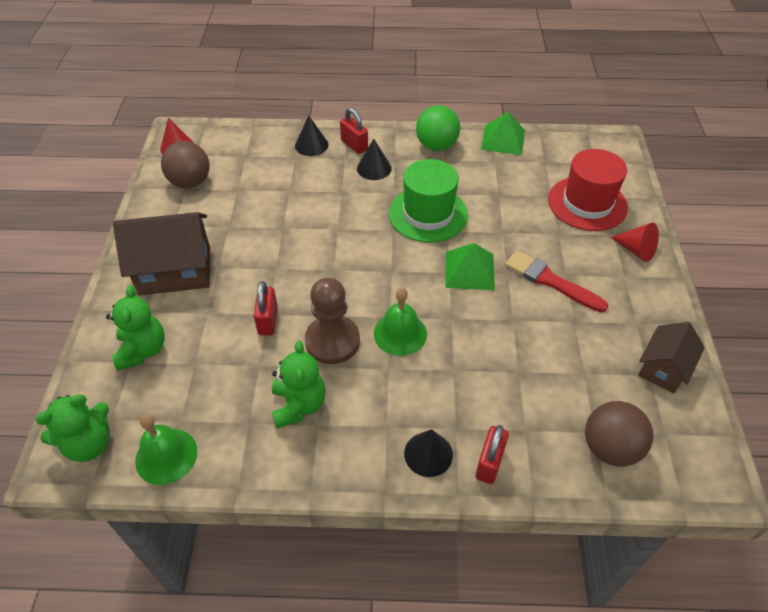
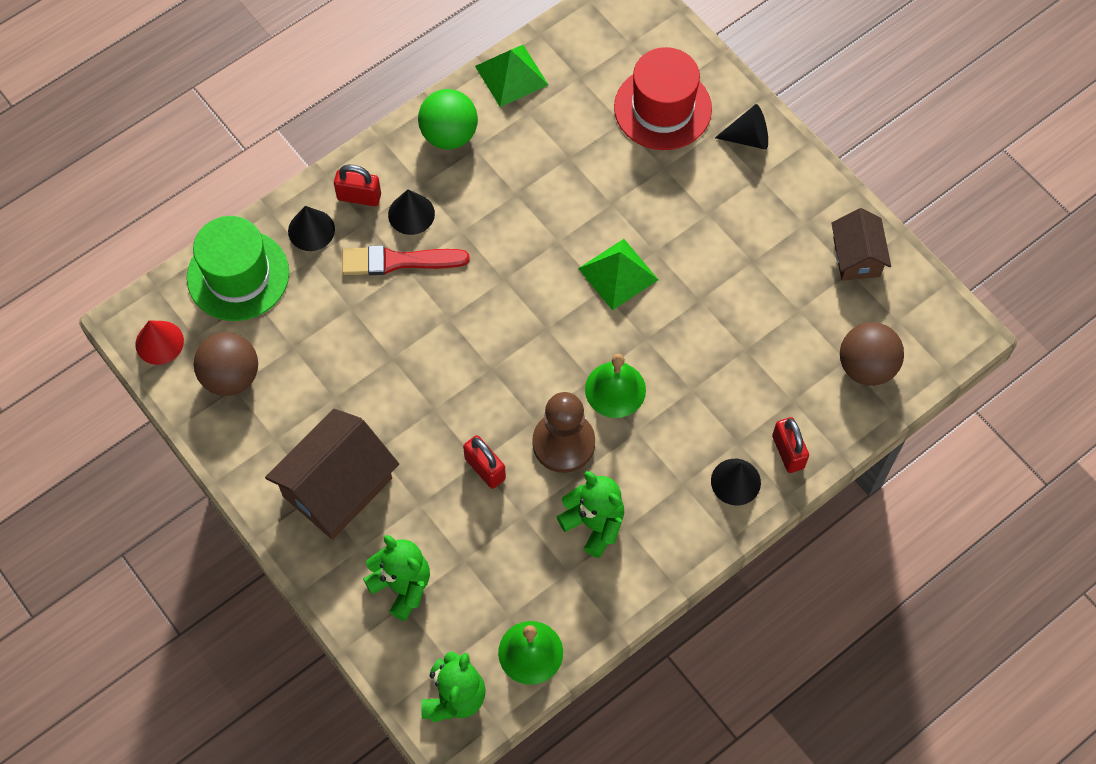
camera: 40 degrees left, 15 degrees up
(428, 214) = (521, 234): green hat -> green hat (238, 275)
(550, 281) = (699, 232): red brush -> red brush (398, 261)
(636, 250) = (748, 137): red cone -> black cone

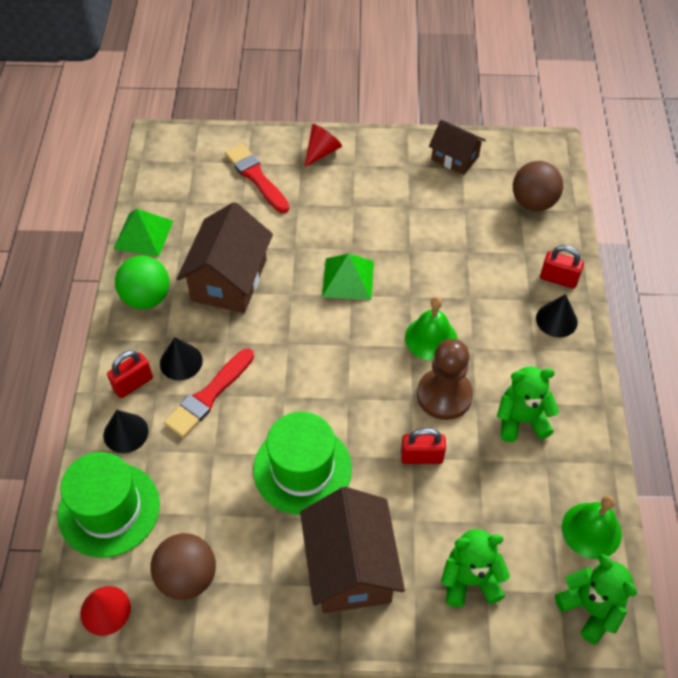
camera: 50 degrees left, 10 degrees down
(393, 385) = (302, 469): none -> green hat
(527, 181) = (229, 280): none -> brown house
(662, 108) = (256, 177): red hat -> red brush
(748, 137) = (322, 152): black cone -> red cone

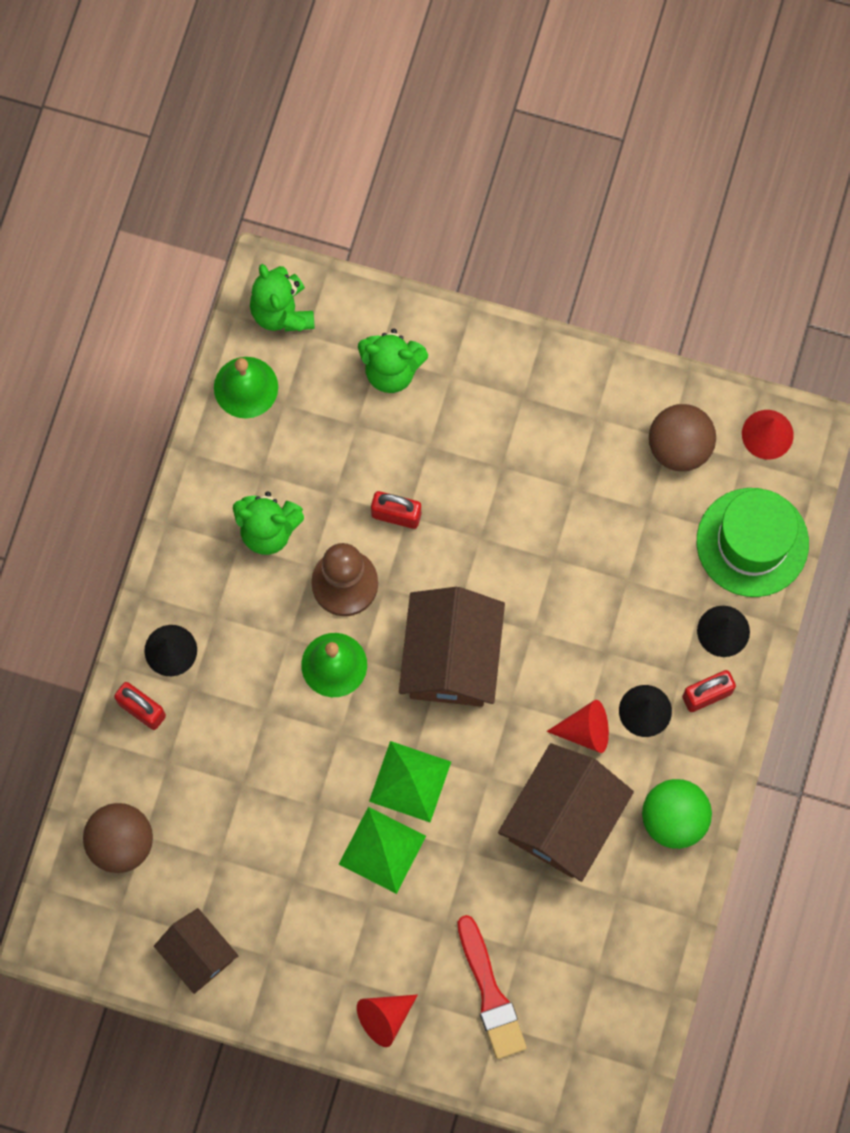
camera: 165 degrees left, 20 degrees up
(143, 234) = (664, 927): green pyramid -> green pyramid (382, 850)
(208, 396) = (620, 655): red brush -> none
(225, 338) = (585, 730): none -> red cone
(302, 469) = (532, 535): green hat -> none
(350, 567) = (509, 414): brown house -> brown house (451, 658)

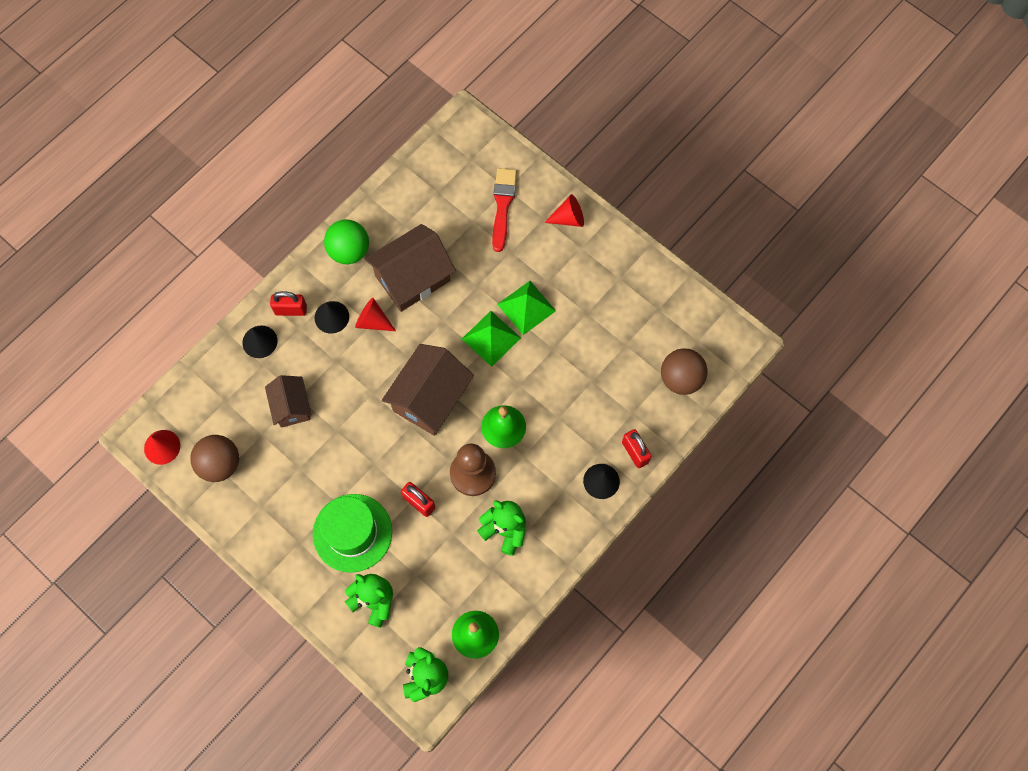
camera: 155 degrees left, 5 degrees down
(198, 954) = (661, 297): brown house -> brown house (291, 407)
(752, 542) = (211, 385): green hat -> green hat (352, 533)

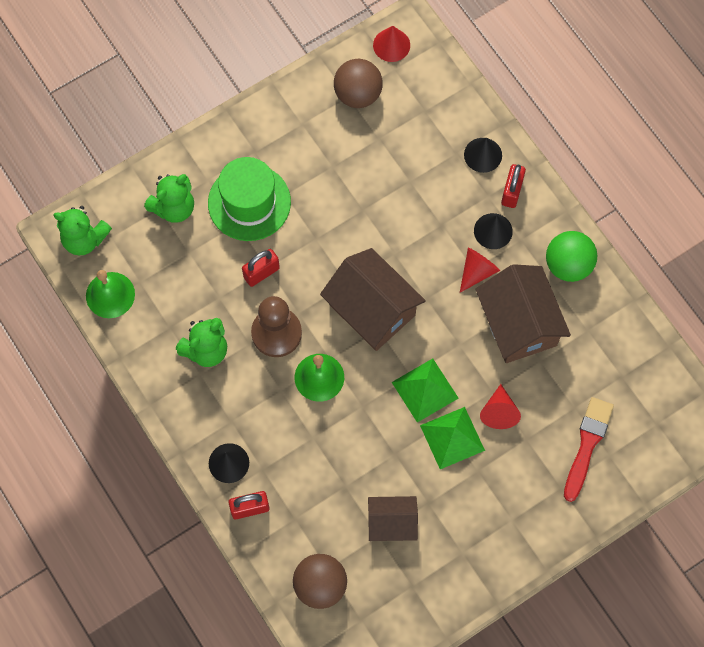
camera: 105 degrees right, 0 degrees up
(291, 407) = (401, 172): brown house -> brown house (392, 523)
(503, 205) = (587, 444): red brush -> red brush turned 90 degrees counterclockwise
(568, 218) = (553, 515): red cone -> red cone (499, 412)

